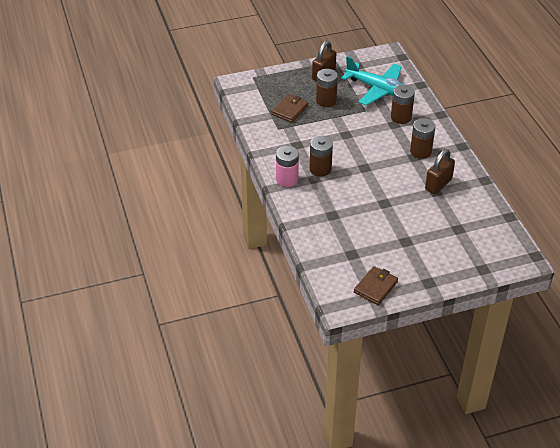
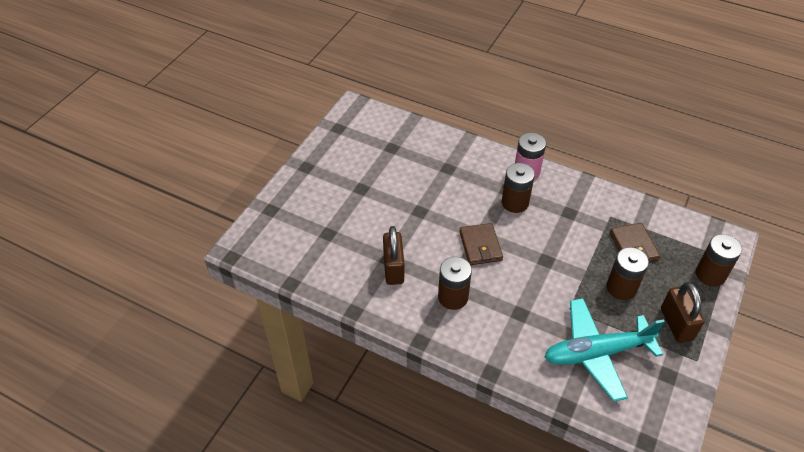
camera: 135 degrees right, 5 degrees up
(375, 287) = (343, 135): brown wallet -> brown wallet (480, 246)
(401, 117) = (525, 329): brown battery -> brown battery (710, 274)

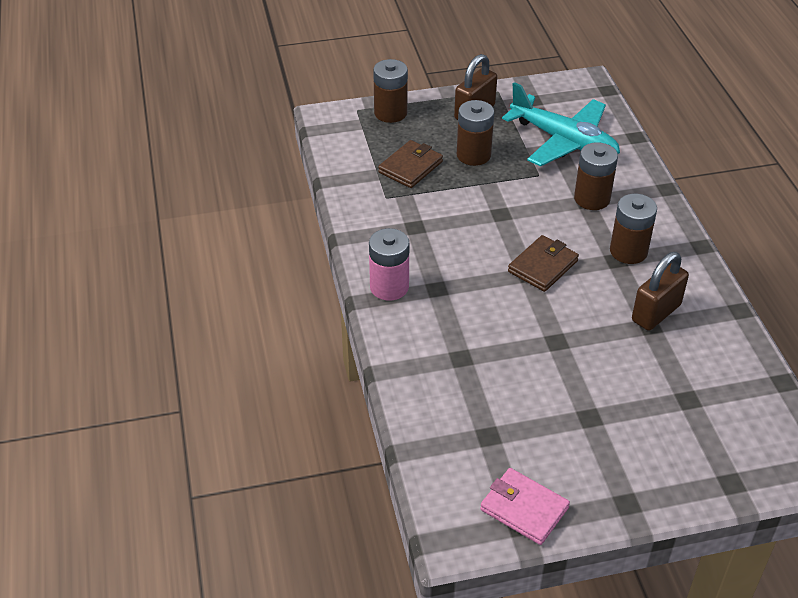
camera: 130 degrees left, 5 degrees down
(343, 133) = (524, 509): none -> pink wallet
(515, 203) = (449, 272): brown battery -> brown battery (592, 199)

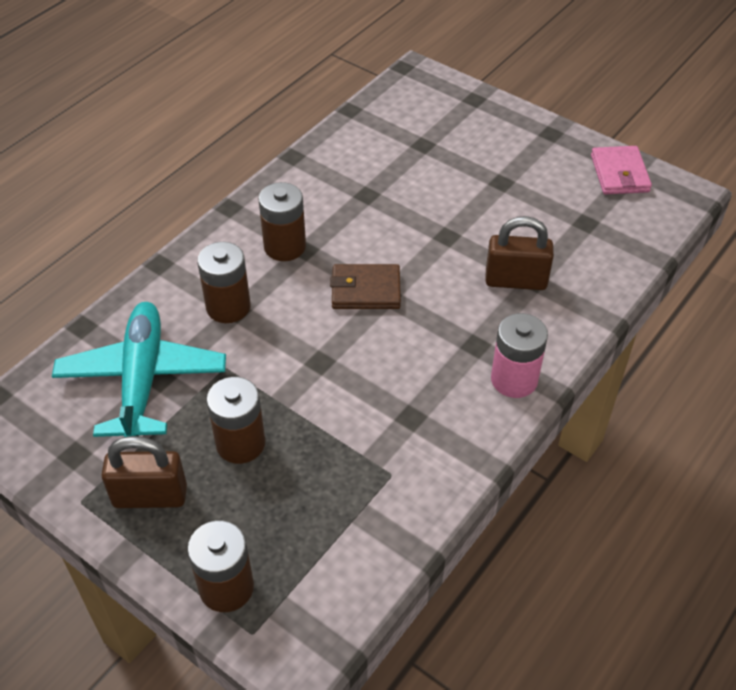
camera: 130 degrees left, 5 degrees up
(410, 167) = (318, 488): brown wallet -> none
(656, 313) = (348, 197): brown padlock -> brown padlock (515, 280)

